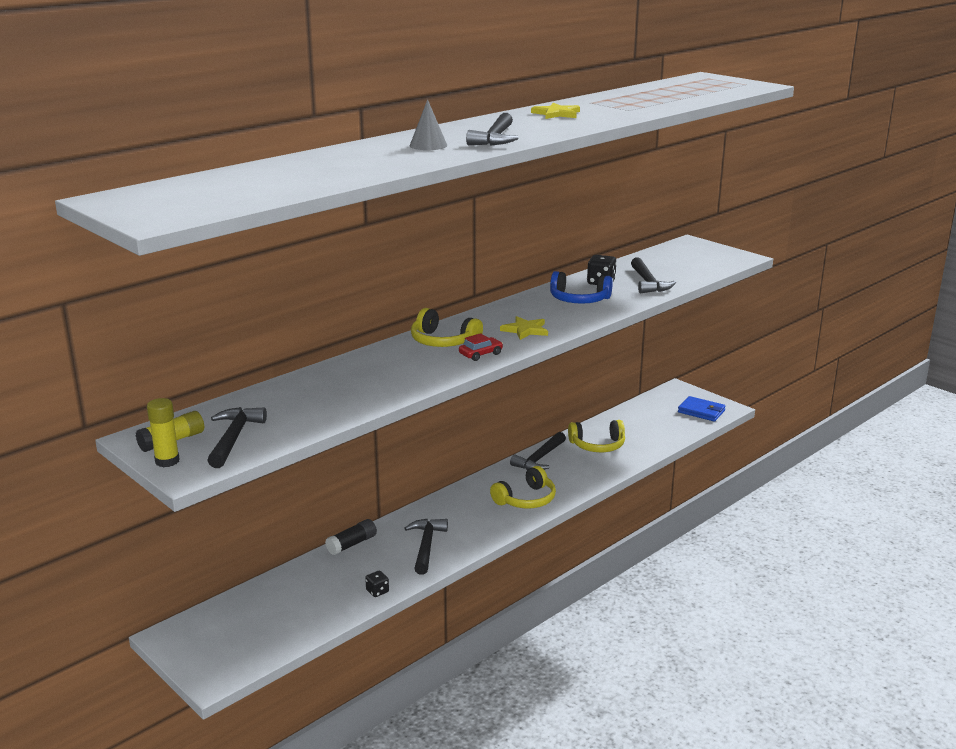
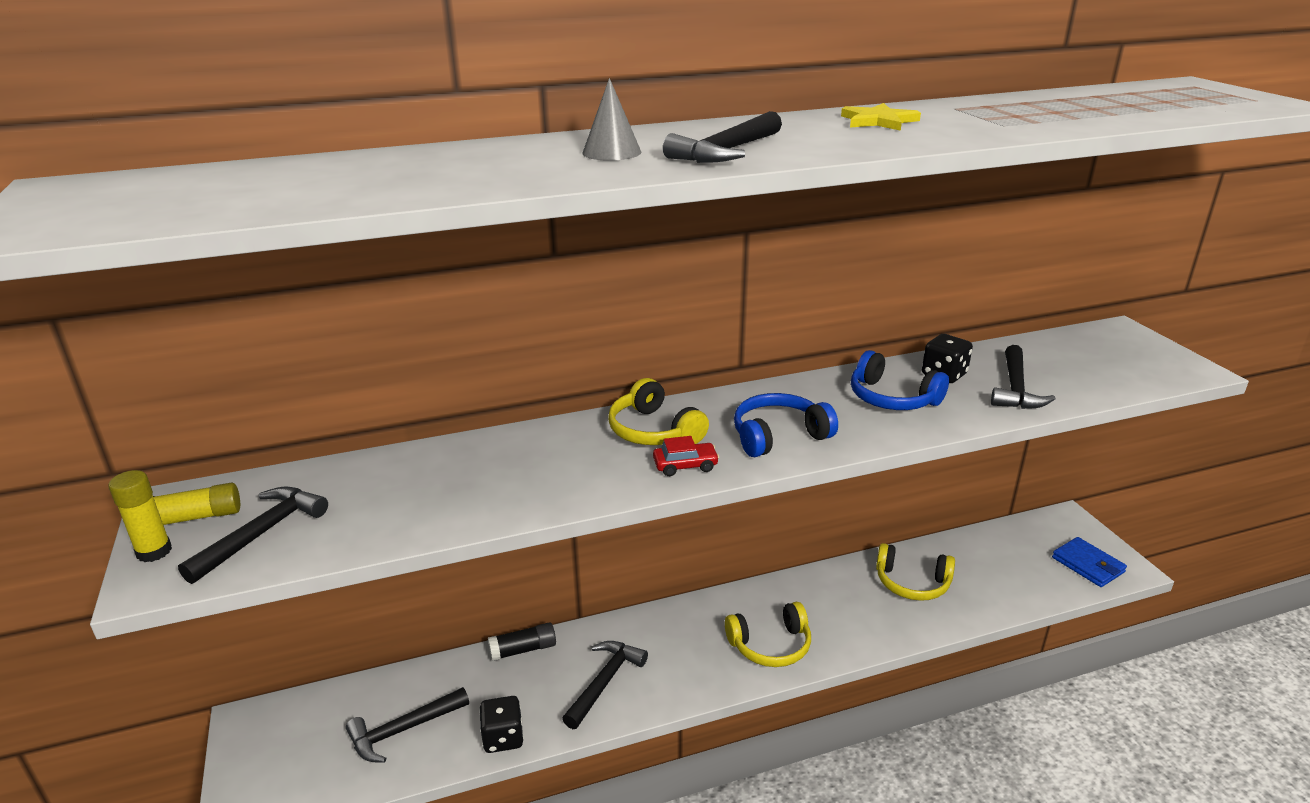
camera: 25 degrees right, 5 degrees up
(377, 591) = (503, 737): black dice -> black dice, size x1.61
(525, 330) = (778, 436): yellow star -> blue headphones
(539, 458) = (823, 583): black hammer -> black hammer (403, 730)

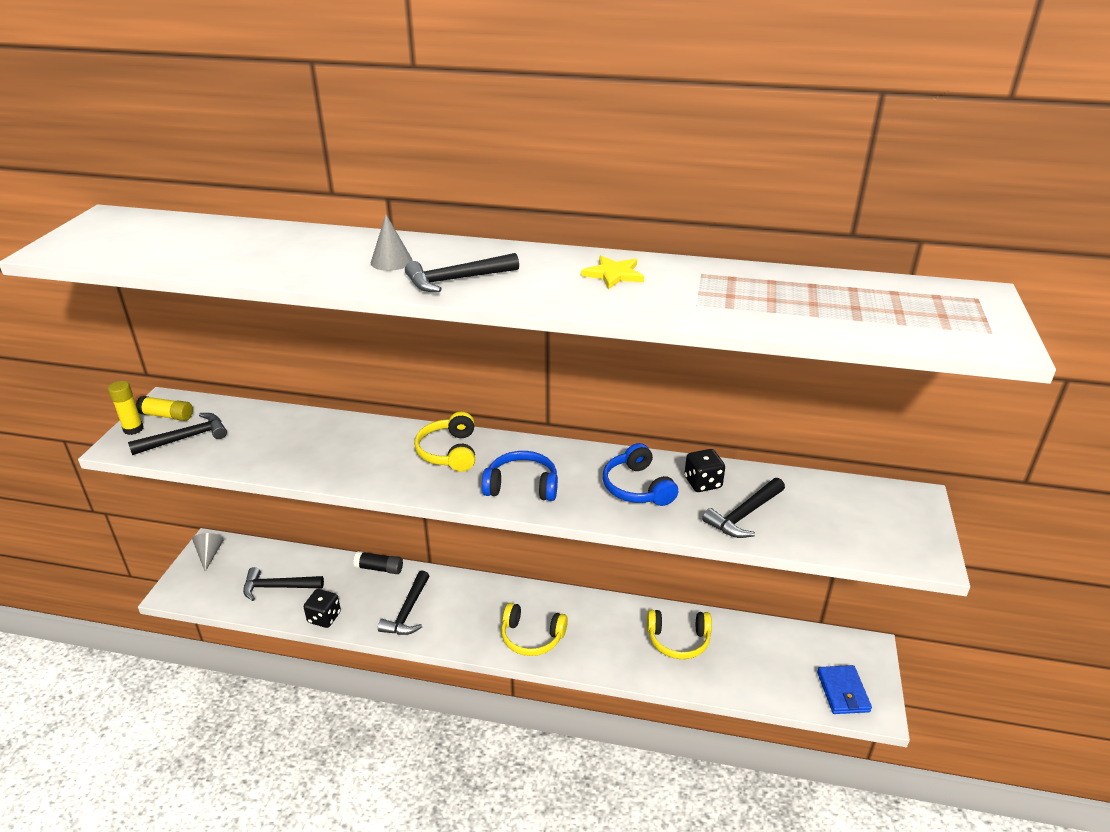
camera: 30 degrees right, 5 degrees up
(258, 734) = (209, 554): none -> grey cone
(605, 682) = (408, 611): black hammer -> black hammer turned 135 degrees clockwise
(685, 465) = (439, 484): red car -> none
(912, 583) = (678, 640): yellow headphones -> yellow headphones turned 45 degrees counterclockwise

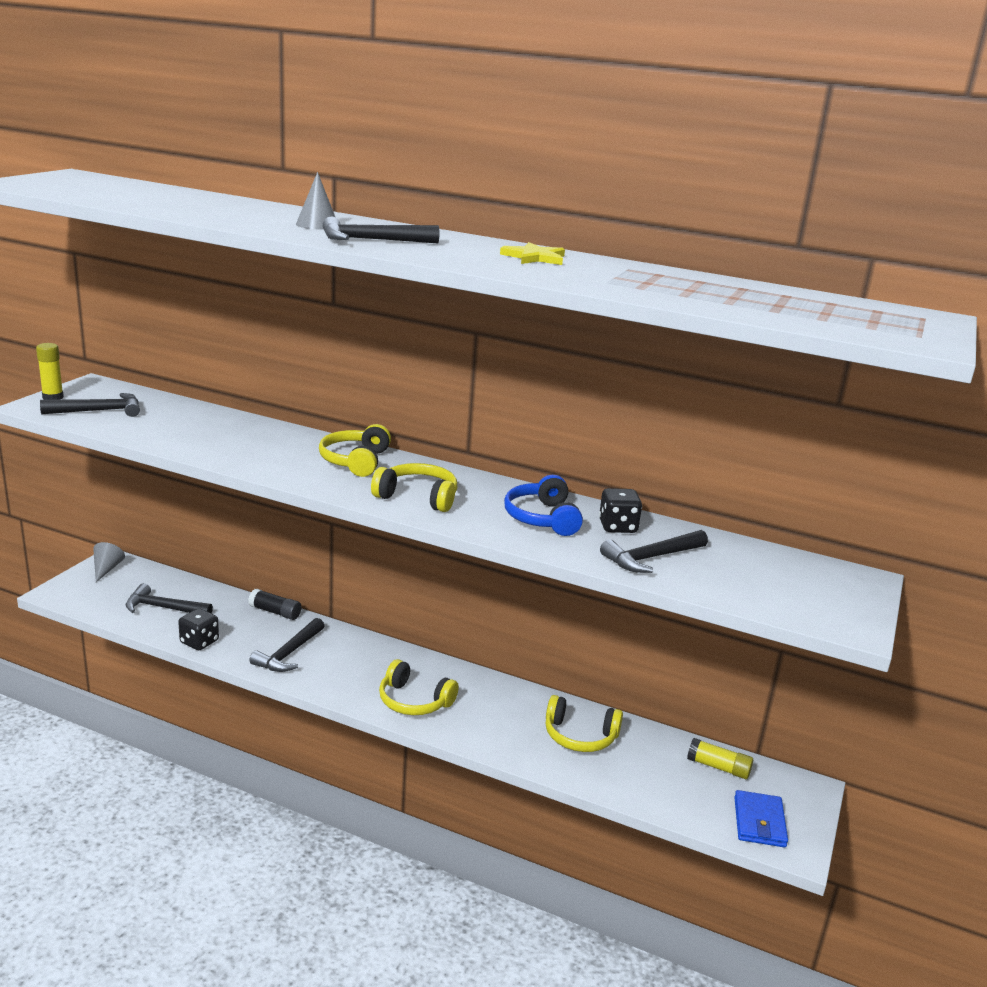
camera: 10 degrees right, 10 degrees down
(167, 416) = (90, 393): yellow glue stick -> yellow glue stick (718, 767)
(522, 486) = (418, 497): blue headphones -> yellow headphones

